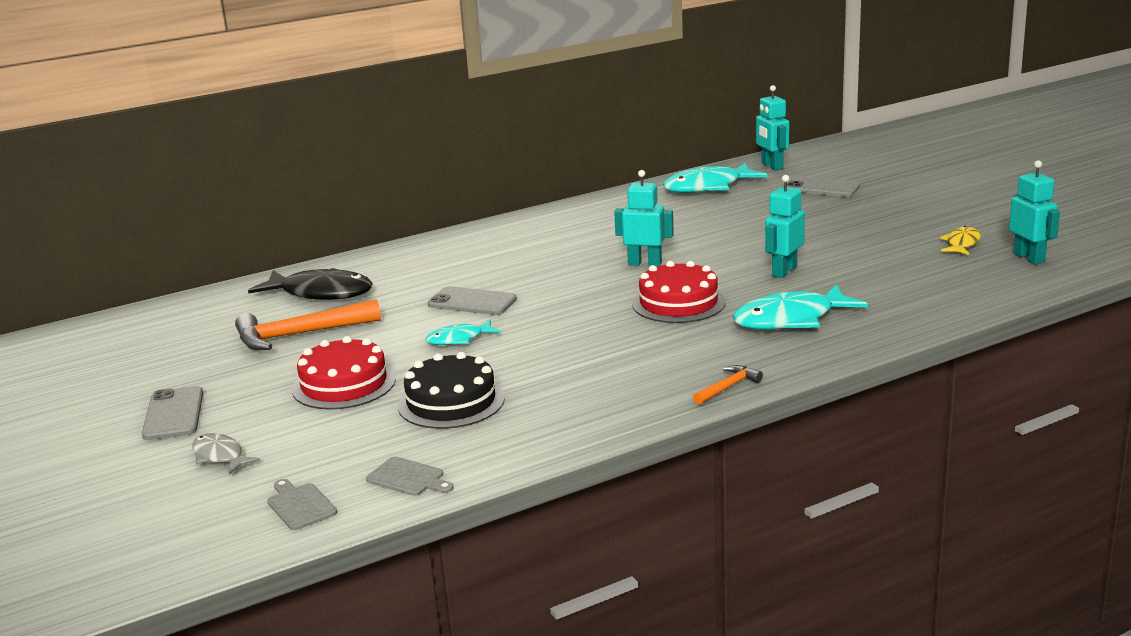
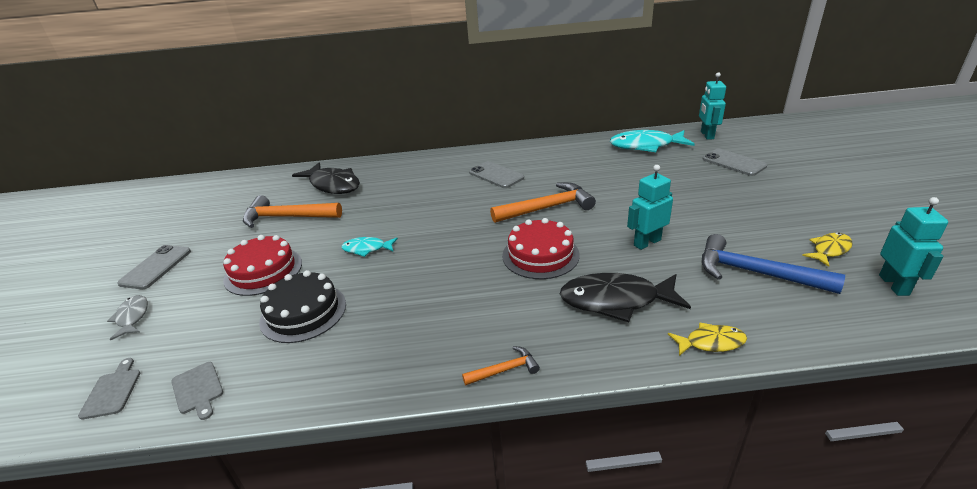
camera: 25 degrees right, 10 degrees up
(472, 302) = (406, 216): grey phone -> grey phone (496, 175)
(645, 263) = (547, 208): turquoise robot -> orange hammer
(790, 319) = (616, 300): turquoise fish -> black fish
(900, 327) = (711, 342): none -> yellow fish
(906, 273) = (755, 273): none -> blue hammer

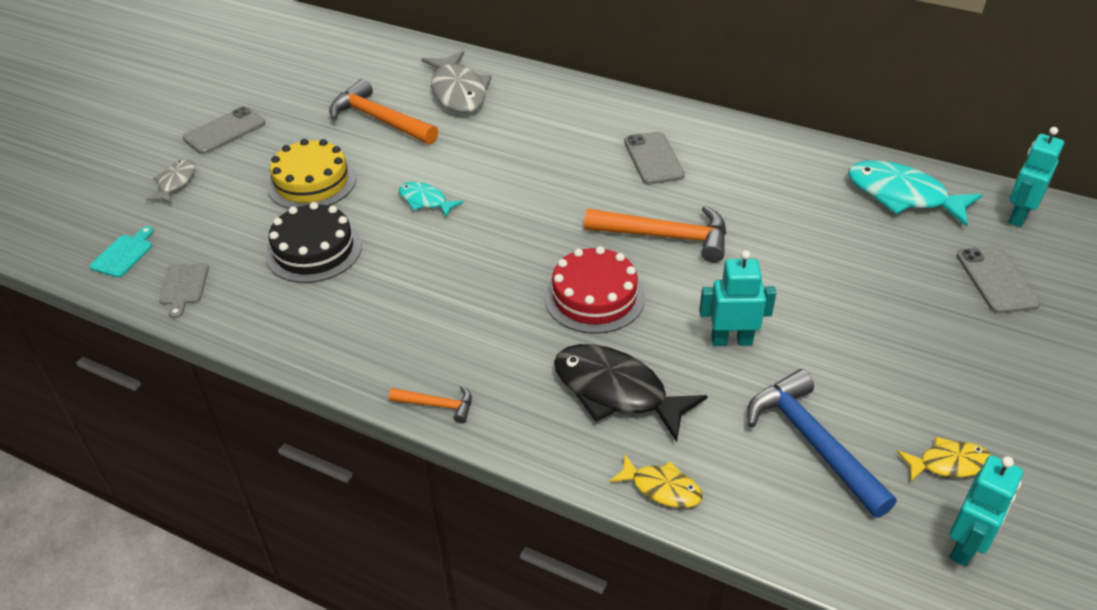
camera: 30 degrees right, 10 degrees up
(112, 391) = (124, 254): grey cutting board -> turquoise cutting board
(263, 271) = (312, 182): red cake -> yellow cake
(333, 185) = (458, 92): black fish -> grey fish

